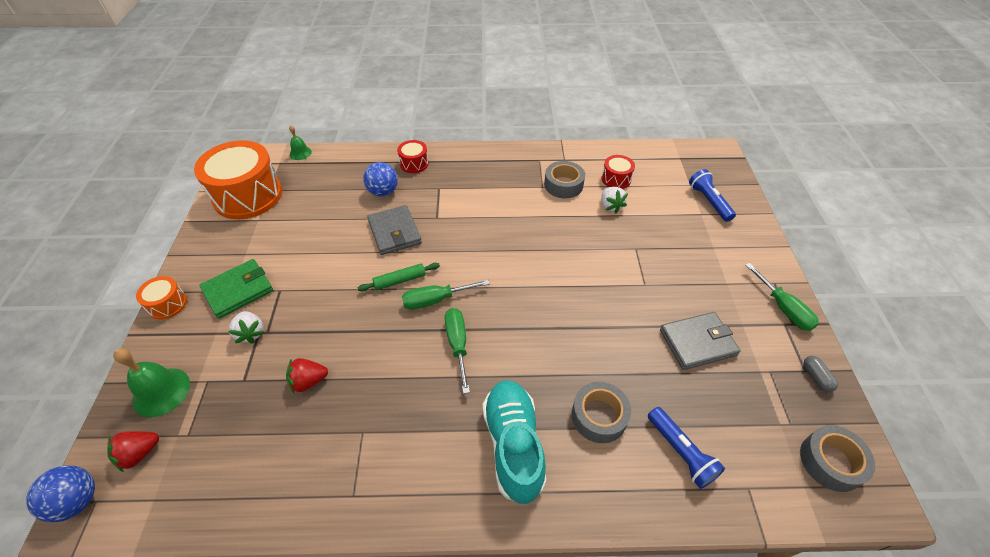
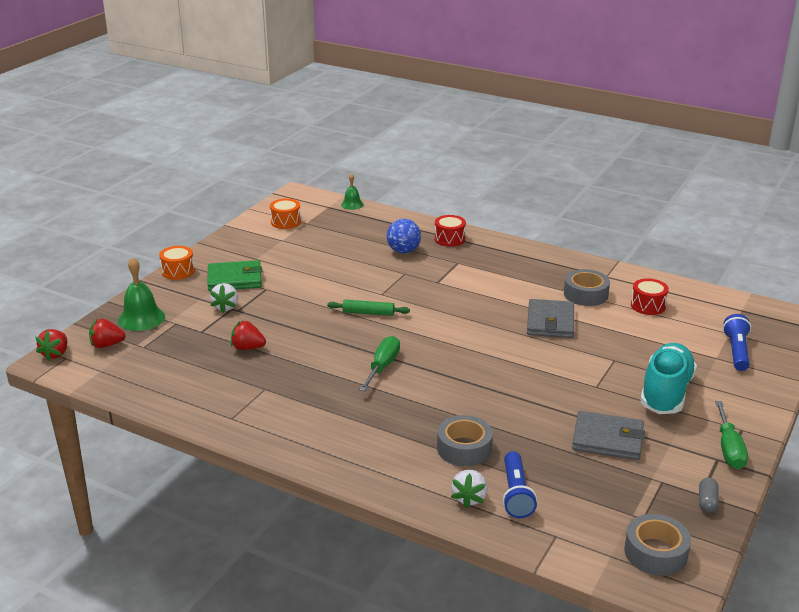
camera: 30 degrees right, 20 degrees down
(78, 501) = (55, 354): blue ball -> red strawberry
(248, 195) = (285, 222): orange drum -> orange drum, size x0.46
(394, 232) = (390, 281): grey wallet -> grey wallet (550, 322)
(435, 300) = (388, 334): green screwdriver -> none
(513, 445) = (375, 437): turquoise shoe -> turquoise shoe (666, 393)
(610, 206) = (620, 323): white strawberry -> white strawberry (469, 498)

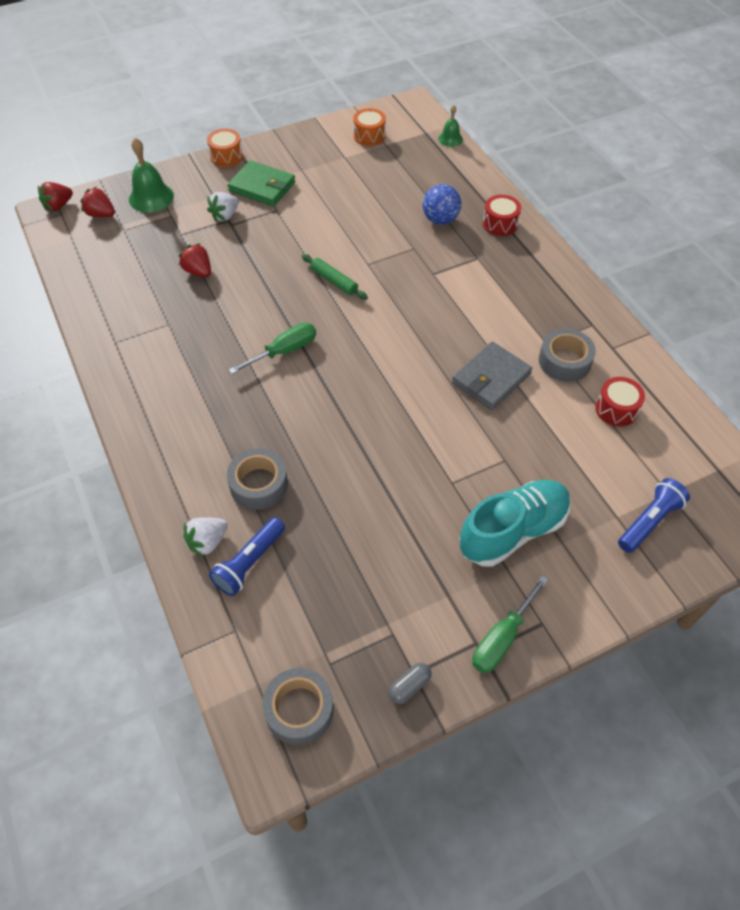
camera: 35 degrees right, 25 degrees up
(607, 439) = (395, 552): grey wallet -> none

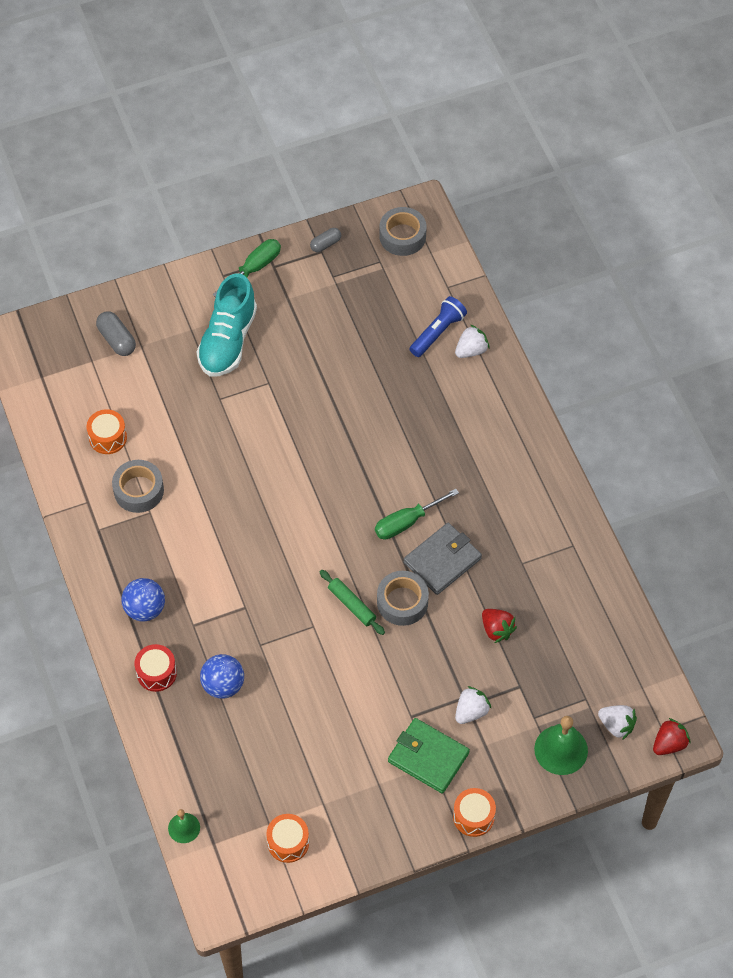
camera: 175 degrees left, 5 degrees up
(101, 214) = (616, 725): red strawberry -> white strawberry
(259, 484) = (431, 393): grey tape -> grey tape (402, 602)
(491, 378) = (213, 477): grey wallet -> grey wallet (442, 560)
(513, 531) = (228, 340): turquoise shoe -> turquoise shoe turned 45 degrees counterclockwise
(525, 266) = (145, 609): none -> blue ball
(616, 409) = (108, 437): red drum -> orange drum
(649, 521) = (117, 340): blue flashlight -> grey capsule

